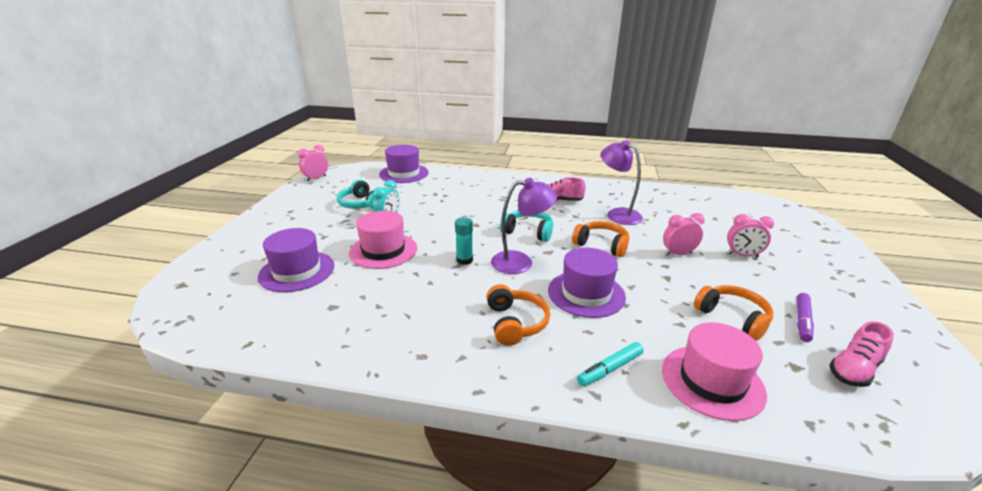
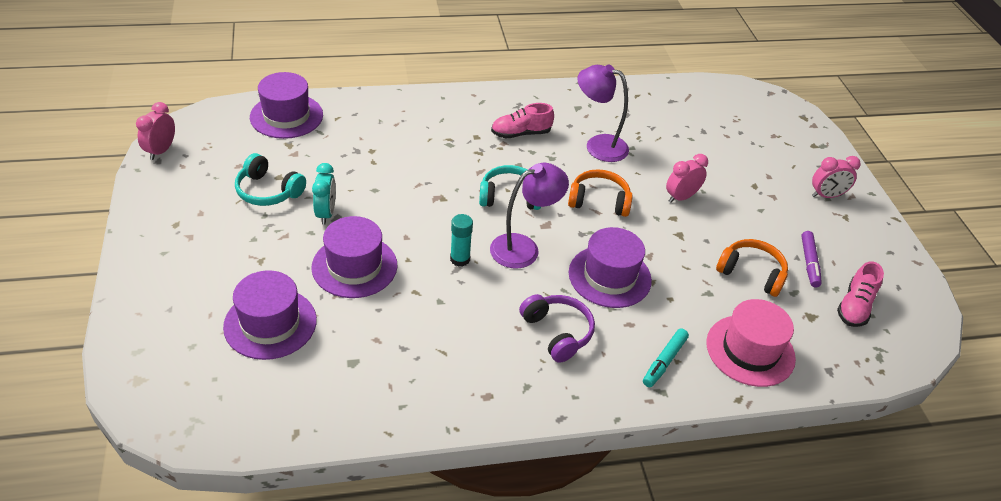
camera: 25 degrees left, 15 degrees up
(383, 250) = (354, 266): pink hat -> purple hat
(515, 323) = (557, 332): orange headphones -> purple headphones
(742, 255) = (743, 185): pink clock -> pink clock (826, 195)

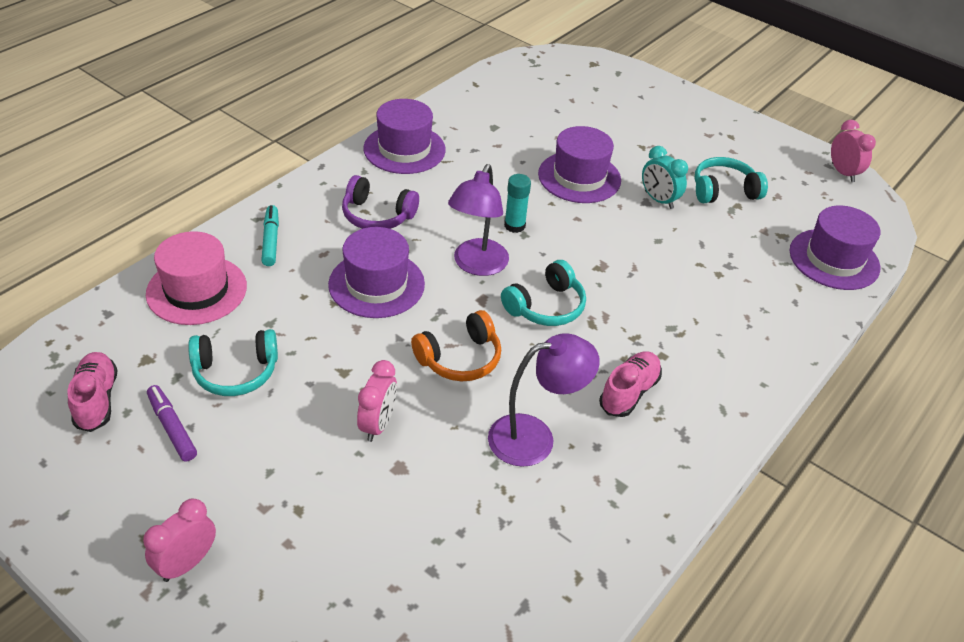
camera: 140 degrees right, 0 degrees up
(270, 323) = (574, 119): purple hat -> purple hat (404, 149)
(751, 273) = (235, 372): orange headphones -> turquoise headphones

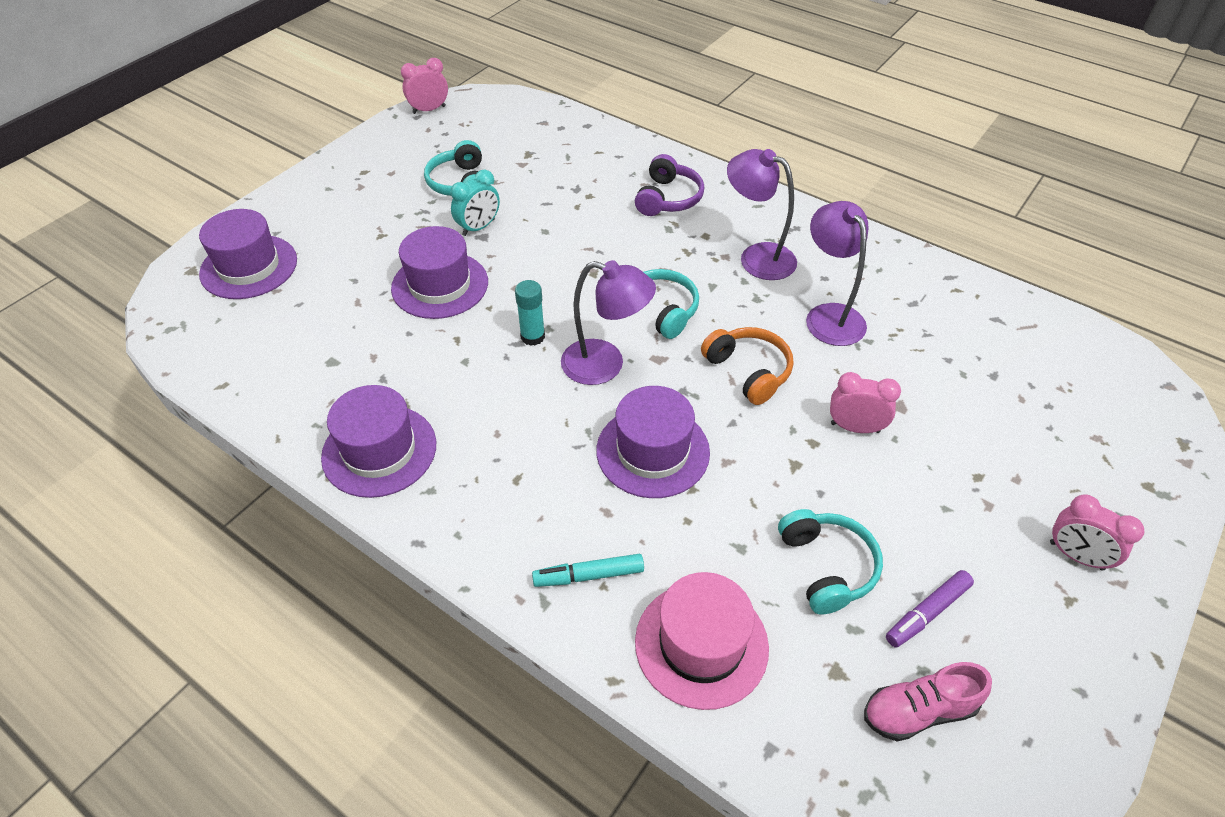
camera: 90 degrees left, 5 degrees up
(377, 215) = (525, 465): purple headphones -> purple headphones (668, 198)
(629, 392) = (757, 257): pink shoe -> purple lamp
(834, 259) = (558, 129): purple hat -> purple hat (249, 267)

